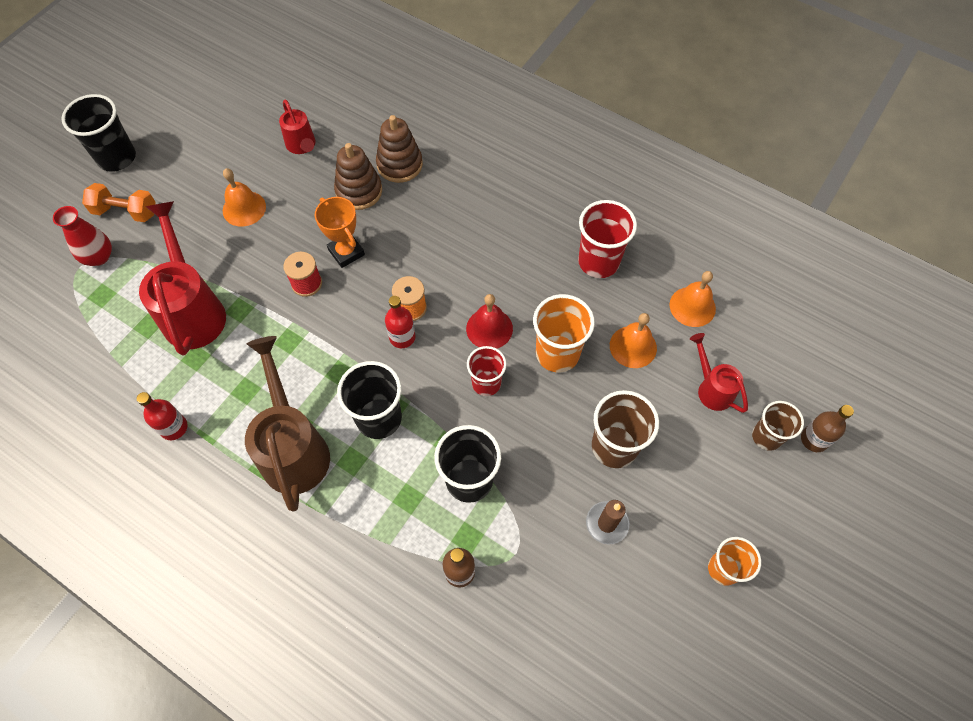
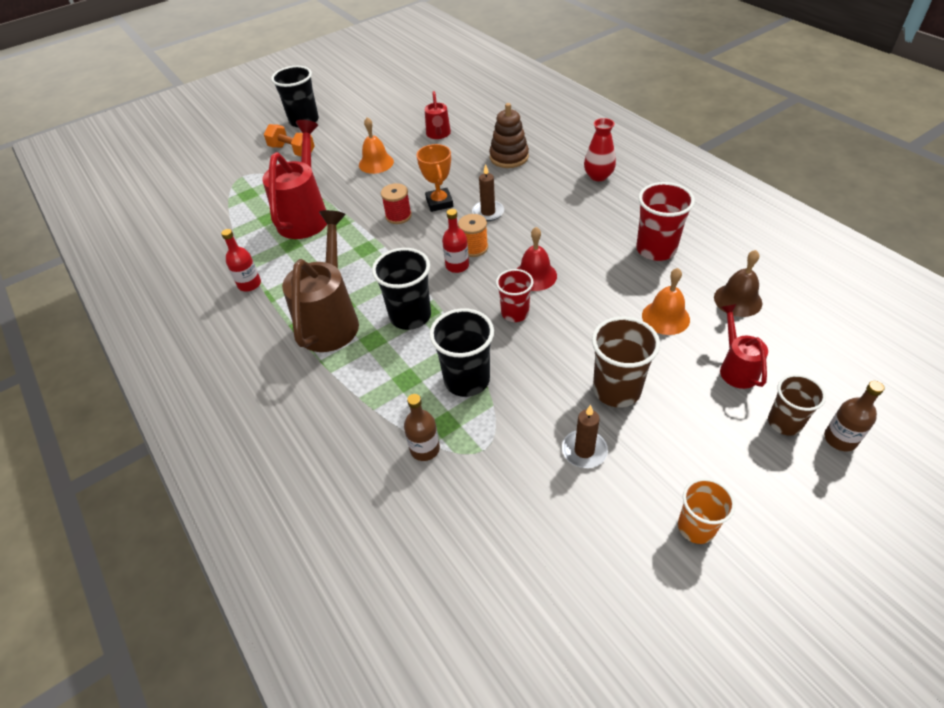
camera: 25 degrees right, 15 degrees down
(99, 257) = (259, 172): red vase -> red vase (598, 176)
(359, 191) = (468, 168): brown stacking toy -> none
(407, 253) = (488, 212): none -> brown candle
(557, 353) = (589, 306): orange cup -> none
(692, 306) = (737, 300): orange bell -> brown bell

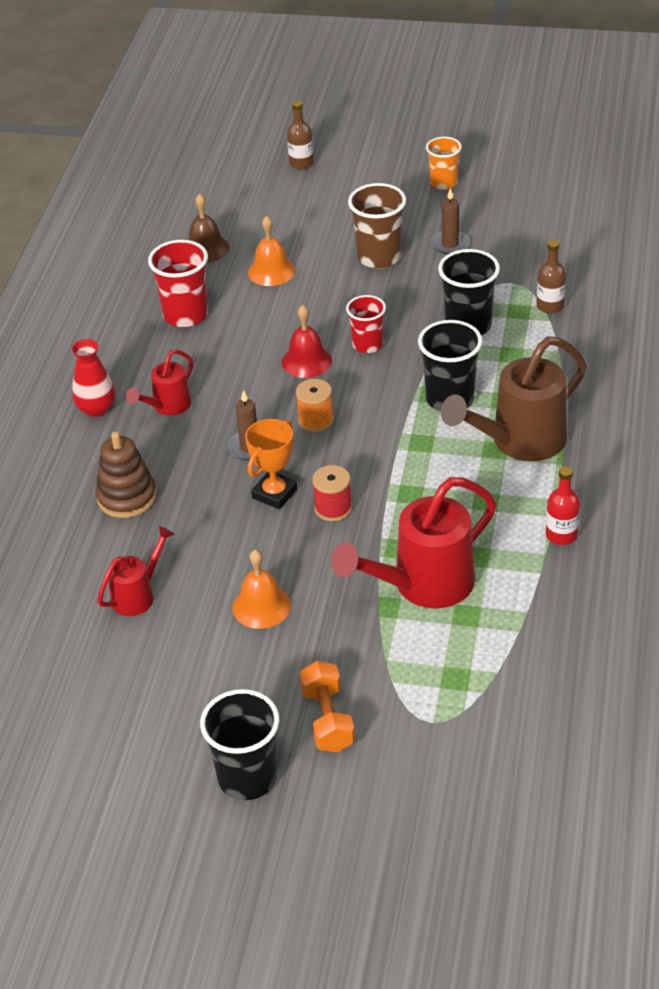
camera: 135 degrees left, 5 degrees down
(457, 266) = (353, 414): red bottle -> none
(736, 368) = (287, 220): red watering can -> red watering can (167, 406)
(784, 422) = (314, 185): brown cup -> none

